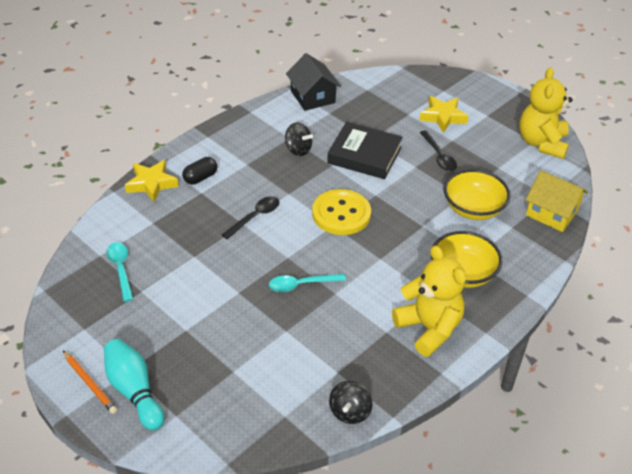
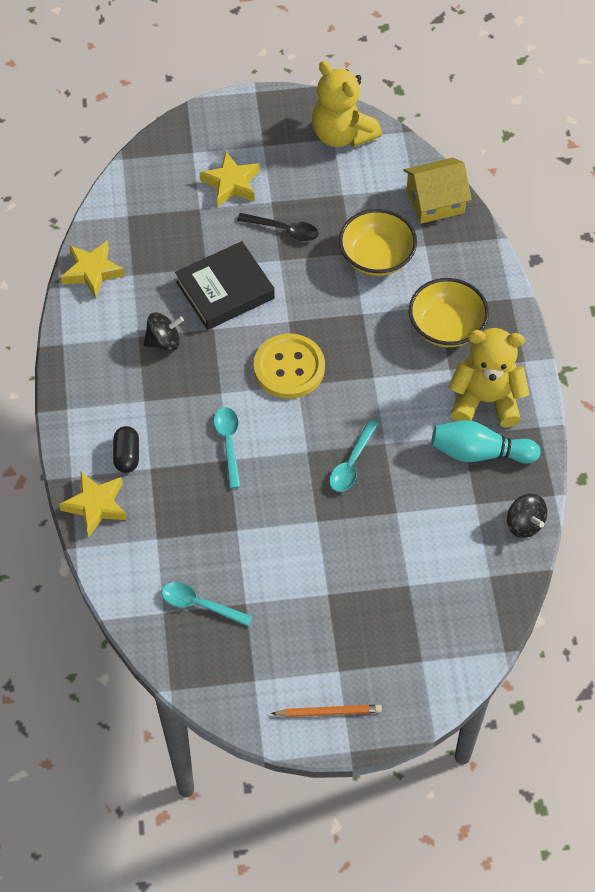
camera: 50 degrees left, 15 degrees up
(134, 391) = (367, 679): turquoise bowling pin -> turquoise bowling pin (479, 452)
(255, 217) = (228, 443): black spoon -> turquoise spoon
(312, 97) = (92, 271): black house -> yellow star

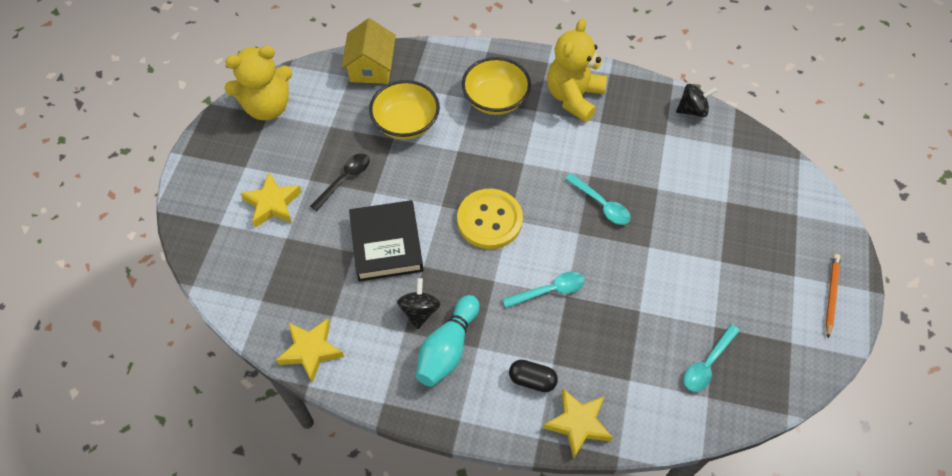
camera: 70 degrees left, 0 degrees up
(228, 443) = (549, 290): turquoise spoon -> turquoise spoon turned 150 degrees clockwise
(479, 452) = (620, 116): turquoise bowling pin -> turquoise bowling pin (447, 348)

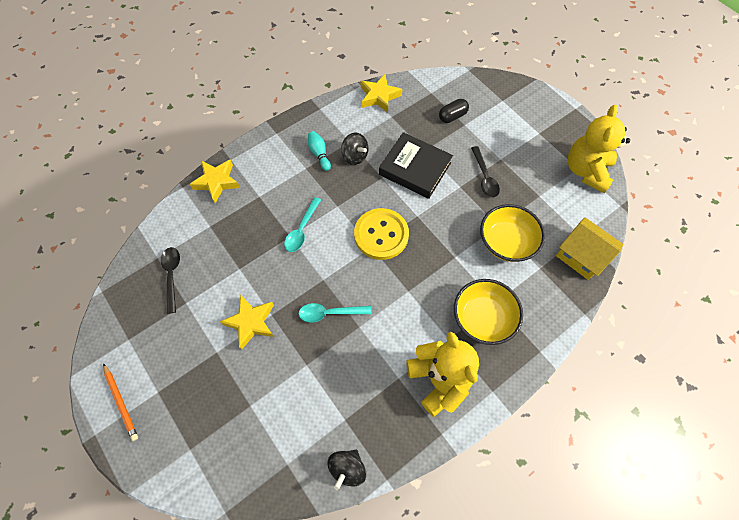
camera: 130 degrees right, 5 degrees up
(272, 204) = (496, 131): yellow star -> yellow star (251, 322)
(447, 348) = (319, 154): turquoise bowling pin -> turquoise bowling pin, size x0.58
(532, 380) = (261, 179): black capsule -> black capsule (452, 116)
(707, 364) = (172, 276): turquoise spoon -> black spoon

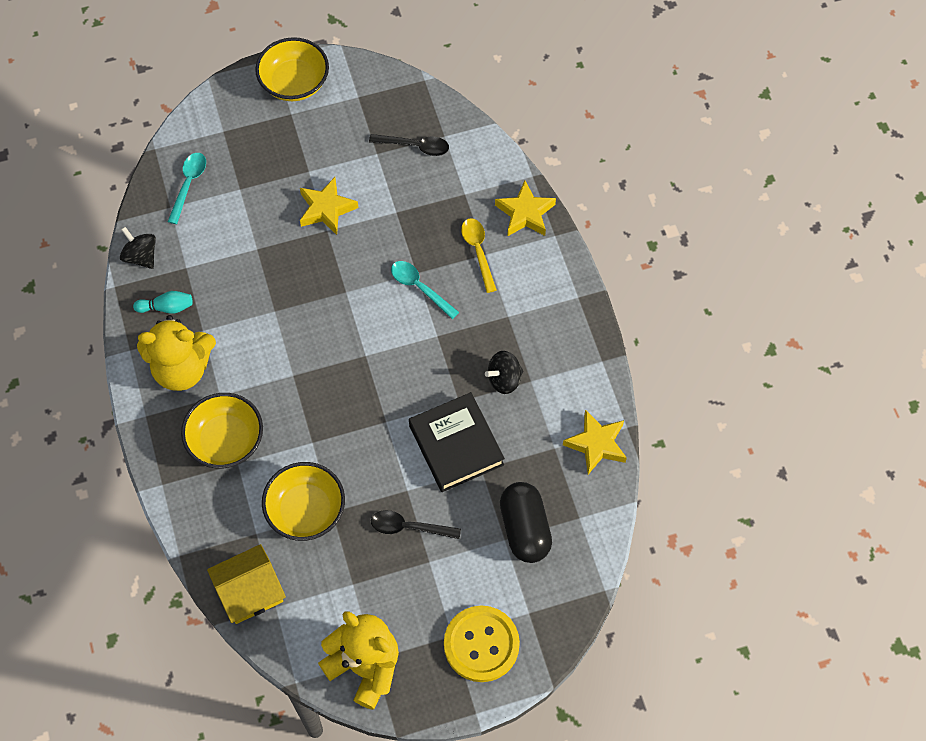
camera: 110 degrees right, 0 degrees up
(121, 402) = (294, 83): orange pencil -> yellow bowl
(258, 202) = (478, 251): none -> yellow spoon
(319, 154) = (524, 338): turquoise bowling pin -> turquoise bowling pin (166, 307)
(329, 313) = (303, 286): turquoise spoon -> turquoise spoon (188, 184)
(381, 235) = (376, 371): yellow button -> yellow button (481, 644)
(415, 169) = (456, 445): black book -> black book turned 75 degrees counterclockwise
(452, 116) = (525, 529): black capsule -> black capsule, size x1.67

